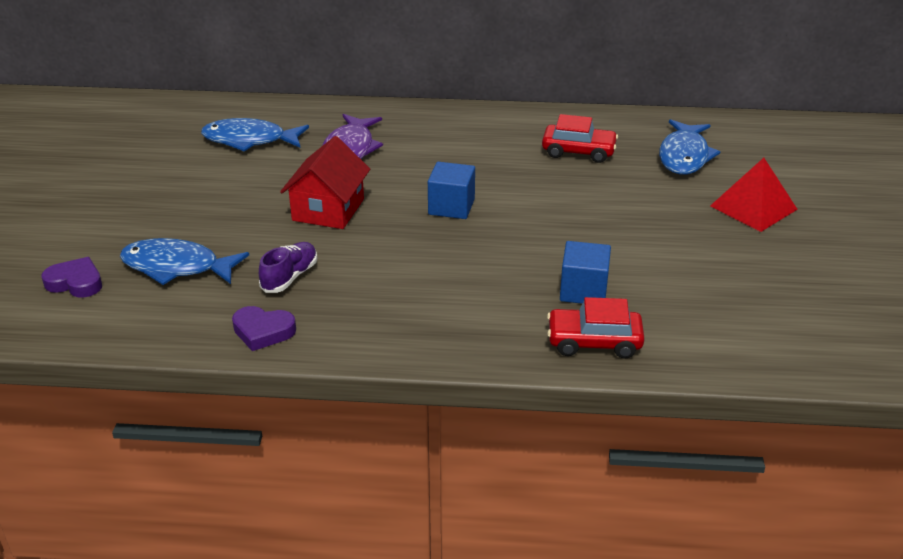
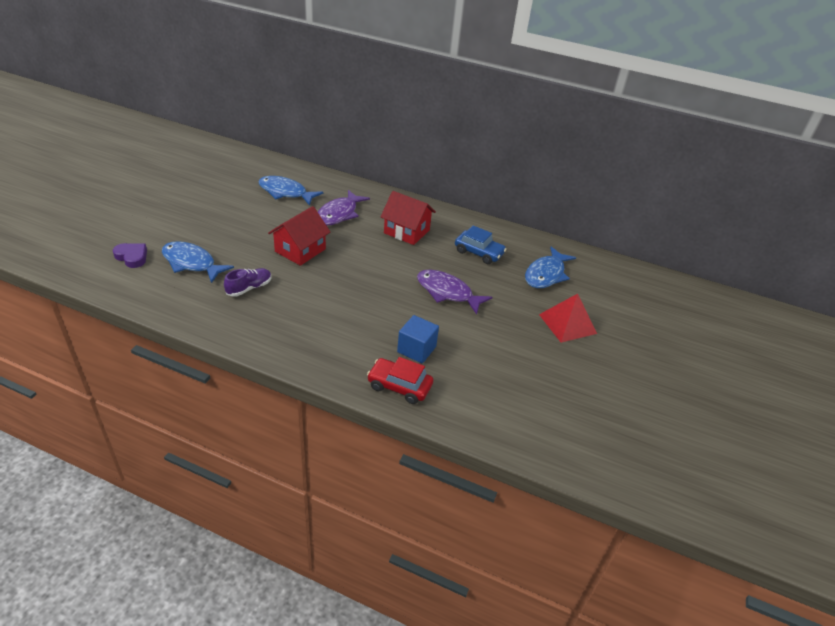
camera: 15 degrees right, 5 degrees up
(263, 331) = (211, 318): purple heart -> none
(451, 207) = (374, 269): blue cube -> none
(462, 149) = (406, 231): none -> red house
(572, 210) = (447, 292): none -> purple fish
(578, 151) = (479, 252): red car -> blue car

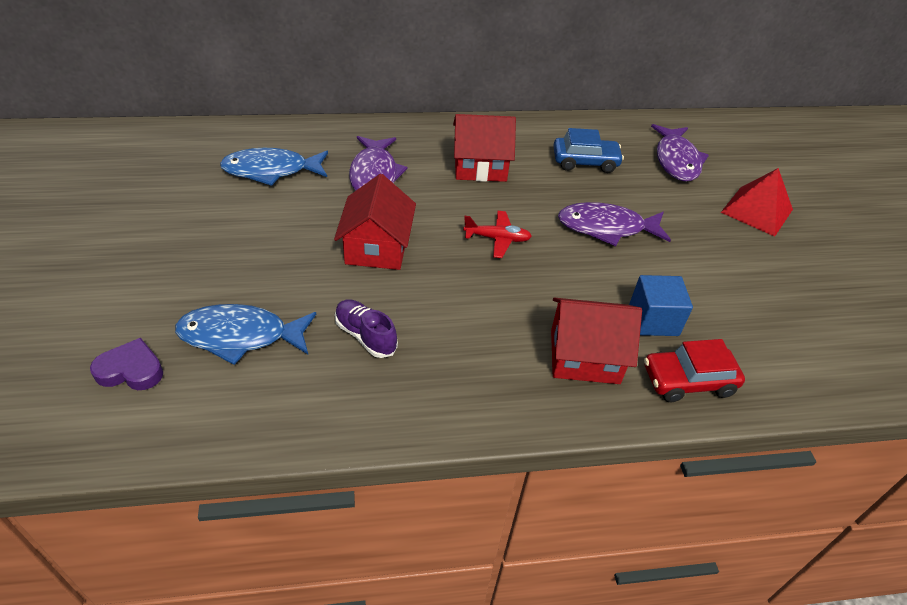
camera: 30 degrees left, 5 degrees up
(249, 288) = (365, 336): purple shoe -> purple shoe turned 60 degrees counterclockwise
(353, 348) = (584, 356): none -> red house
(372, 272) = (497, 239): none -> red plane
(546, 274) = (676, 160): blue fish -> purple fish

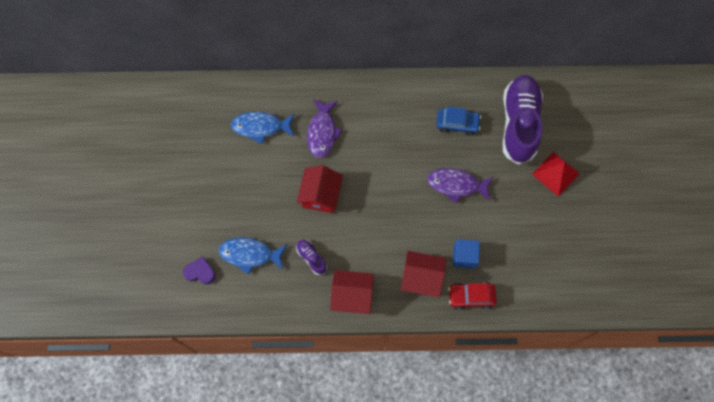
camera: 10 degrees right, 25 degrees up
(480, 166) = (388, 126): red house -> red house (352, 295)
(497, 239) = (389, 191): red plane -> none
(676, 160) = (519, 124): purple fish -> purple shoe

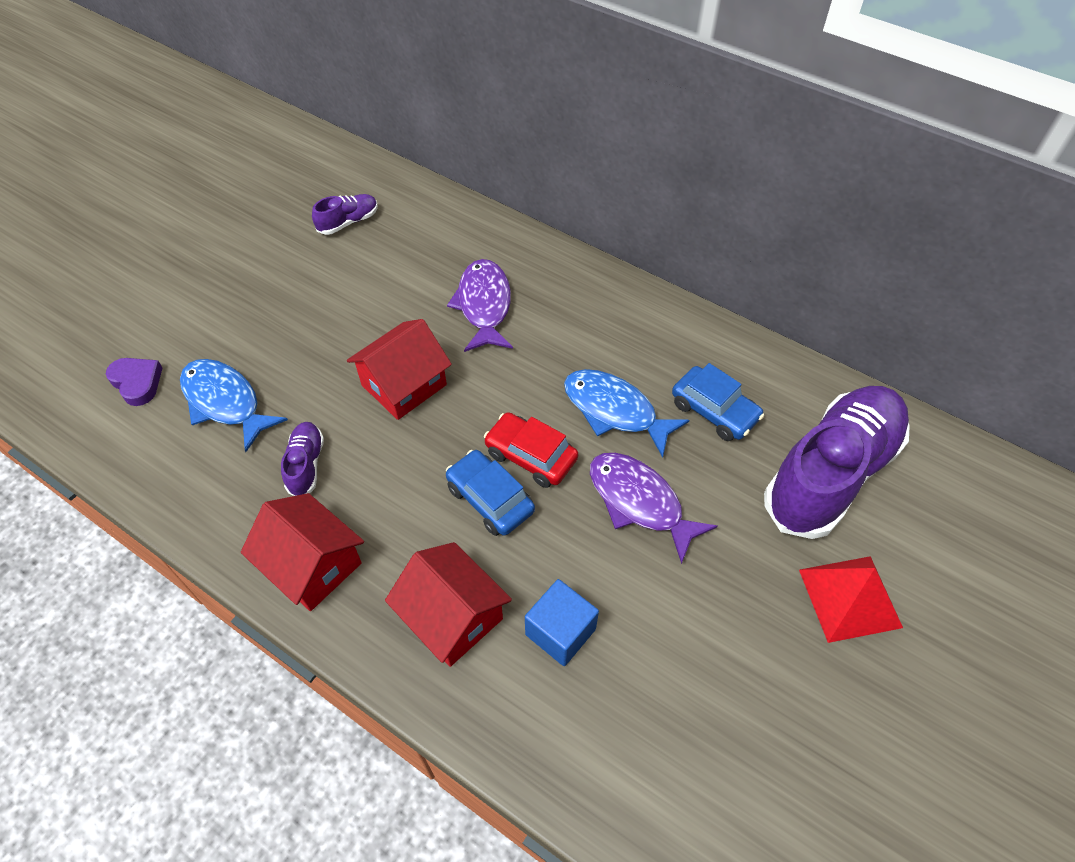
camera: 35 degrees right, 15 degrees down
(218, 127) = (348, 222): none -> purple shoe
(260, 127) = (403, 252): blue fish -> blue fish (614, 411)
(322, 132) = (484, 305): purple fish -> purple fish turned 135 degrees clockwise
(398, 222) = (490, 499): none -> blue car
(471, 296) = (515, 714): red car -> red car (531, 456)

